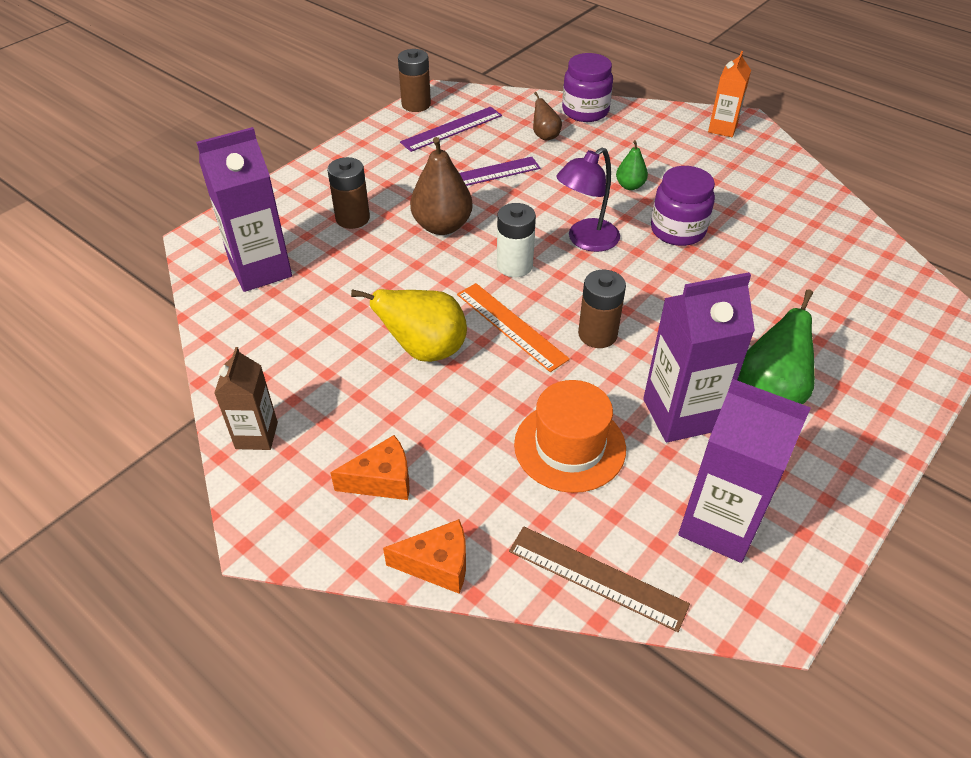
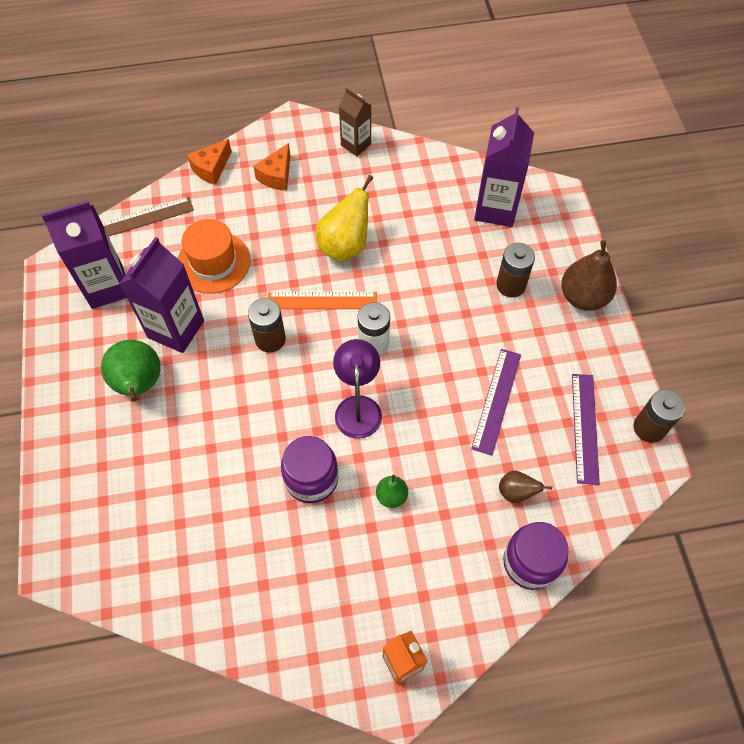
camera: 130 degrees right, 15 degrees up
(442, 226) = (455, 331): brown pear -> brown pear (583, 297)

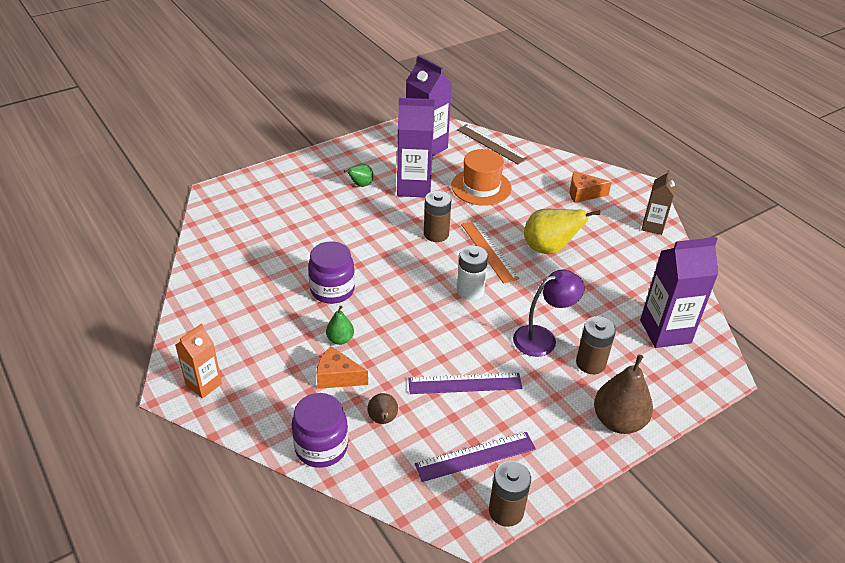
camera: 65 degrees right, 20 degrees down
(139, 384) = (360, 185): green pear -> green pear, size x0.54
(211, 168) = (561, 161): orange cheese -> orange cheese (337, 377)
(358, 407) = (407, 298): purple lamp -> purple lamp (542, 338)

